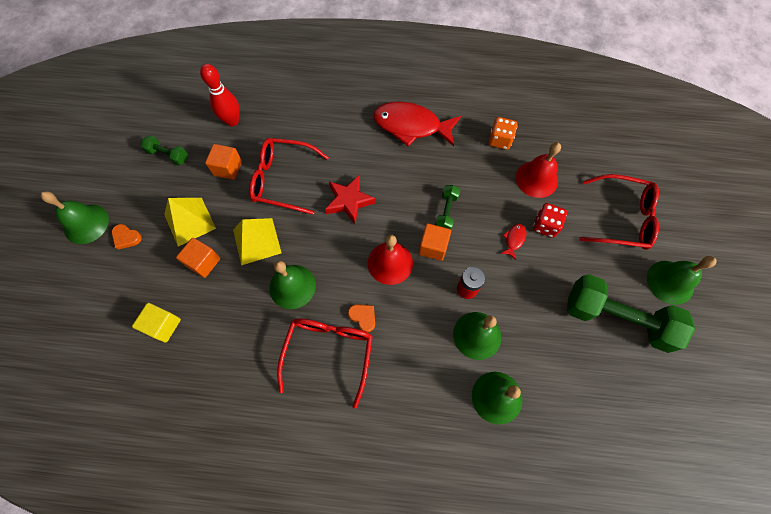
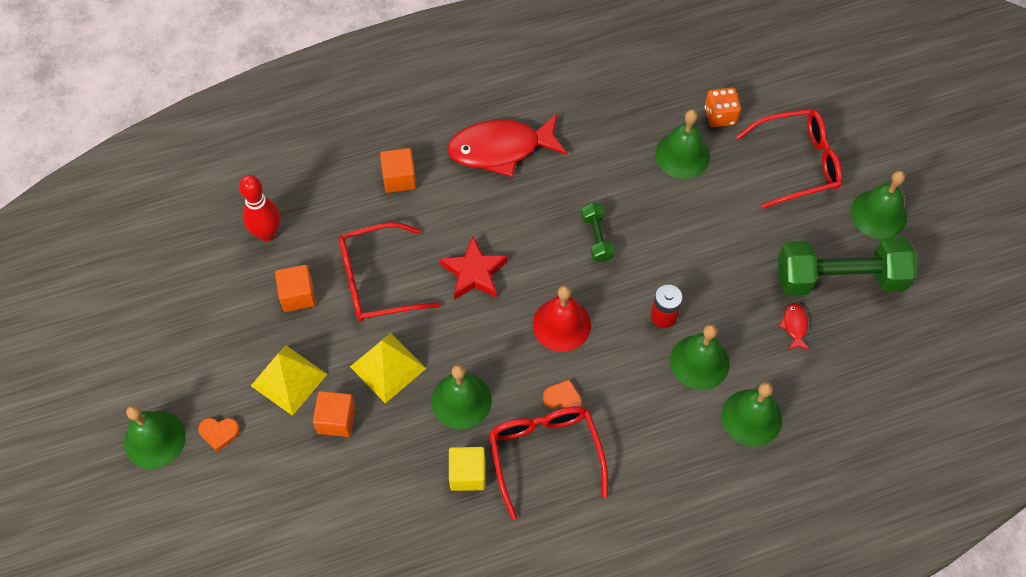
camera: 25 degrees left, 5 degrees down
(163, 325) = (331, 512): yellow cube -> yellow cube (467, 474)
(168, 155) = (208, 311): green dumbbell -> none
(433, 247) = (602, 285): orange cube -> orange cube (399, 178)
(499, 140) = (617, 124): orange dice -> orange dice (720, 116)
(514, 240) = (690, 238): red fish -> red fish (794, 326)
(536, 179) = (682, 155): red bell -> green bell
(545, 226) = (717, 207): red dice -> none

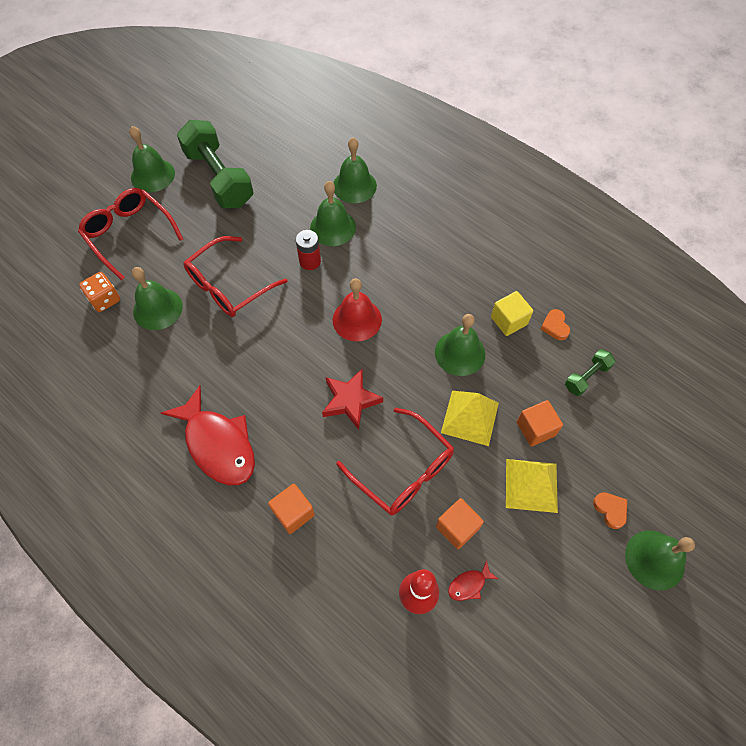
camera: 120 degrees left, 0 degrees up
(545, 454) = (461, 283): red glasses -> red glasses (229, 286)
(563, 398) = (413, 291): orange heart -> orange heart (555, 326)
(596, 238) = (268, 331): green dumbbell -> green dumbbell (586, 377)
(794, 326) = (271, 188): red fish -> red fish (469, 584)

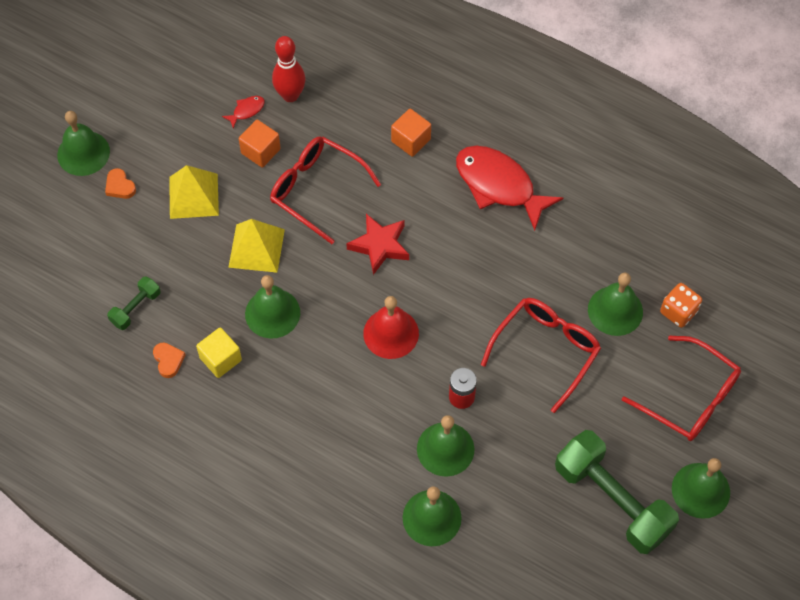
camera: 170 degrees right, 0 degrees up
(535, 429) = (190, 247): orange cube -> none

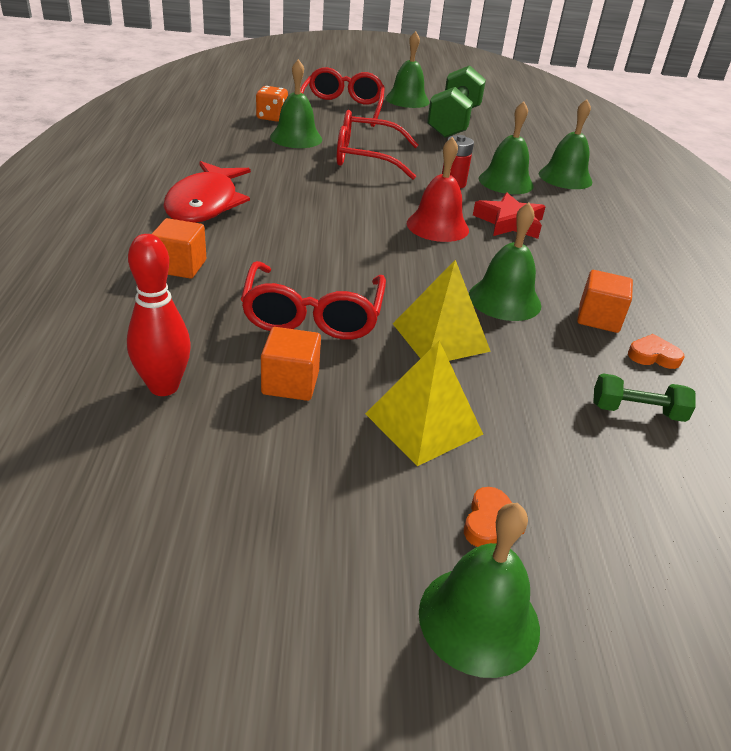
camera: 125 degrees left, 25 degrees down
(168, 360) = (653, 356): orange heart -> orange heart turned 60 degrees clockwise
(220, 359) = (598, 318): yellow cube -> orange cube
(246, 111) = (224, 424): red fish -> none
(380, 245) = (346, 254): red star -> red star (509, 222)

